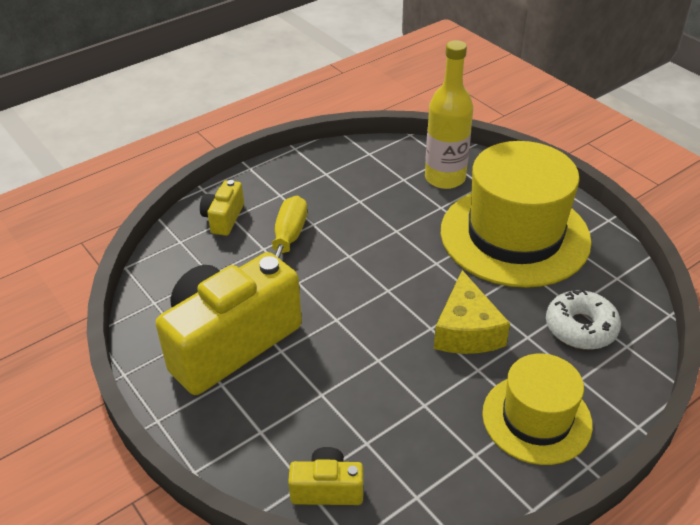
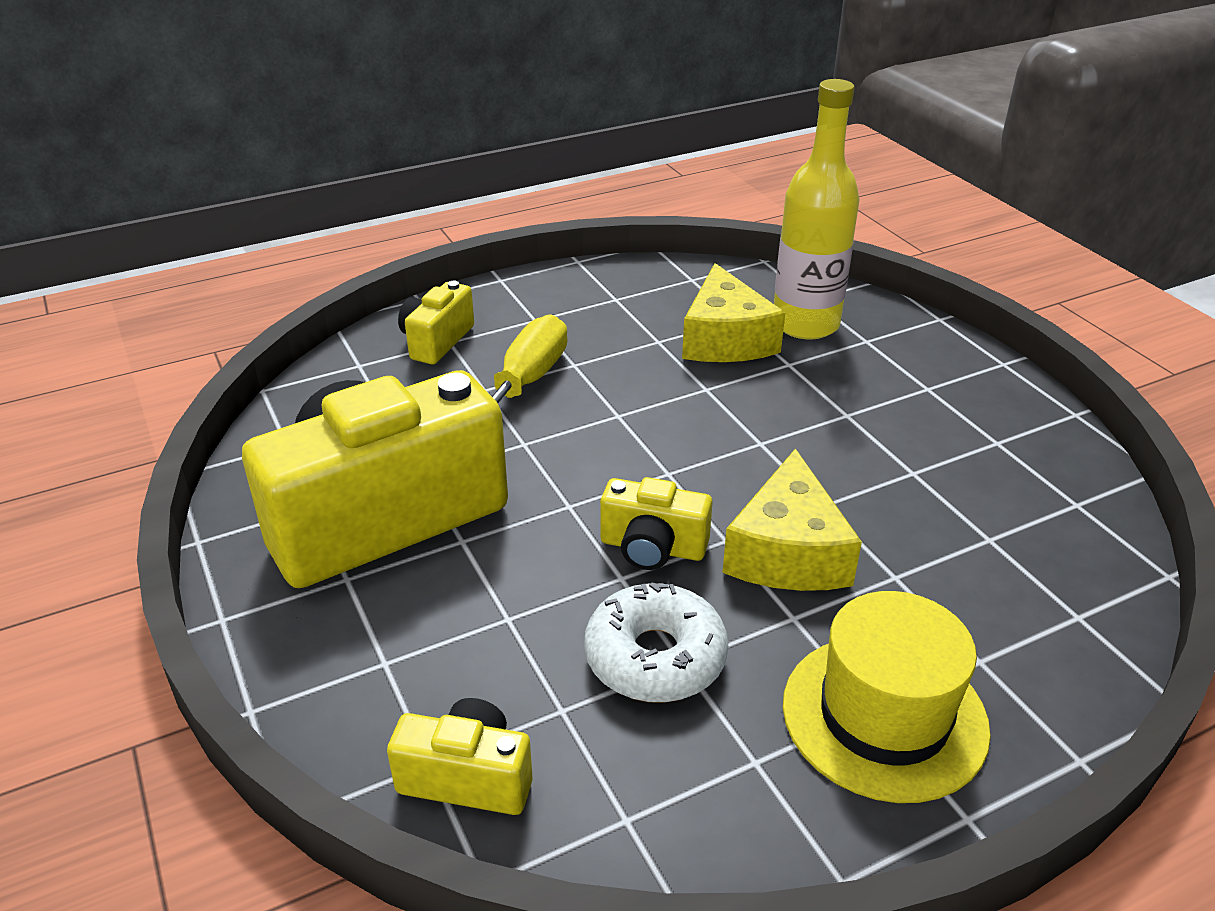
camera: 10 degrees right, 5 degrees down
(391, 339) = (652, 547): none -> yellow camera
(399, 194) = (725, 339): none -> yellow cheese
(514, 235) = (905, 418): yellow hat -> none
(580, 327) = (996, 574): white donut -> white donut (655, 657)

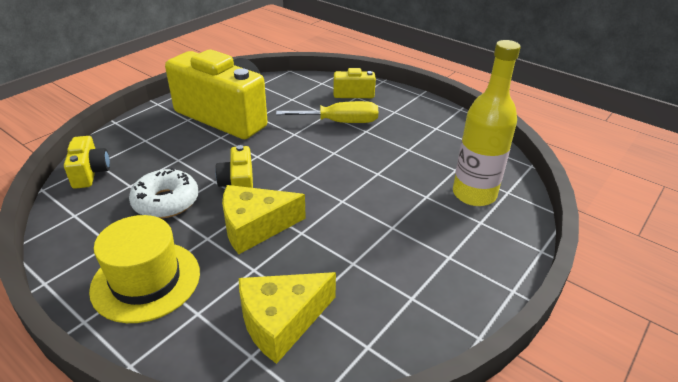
camera: 65 degrees right, 0 degrees up
(725, 339) = (430, 169): yellow cheese -> yellow cheese (281, 321)

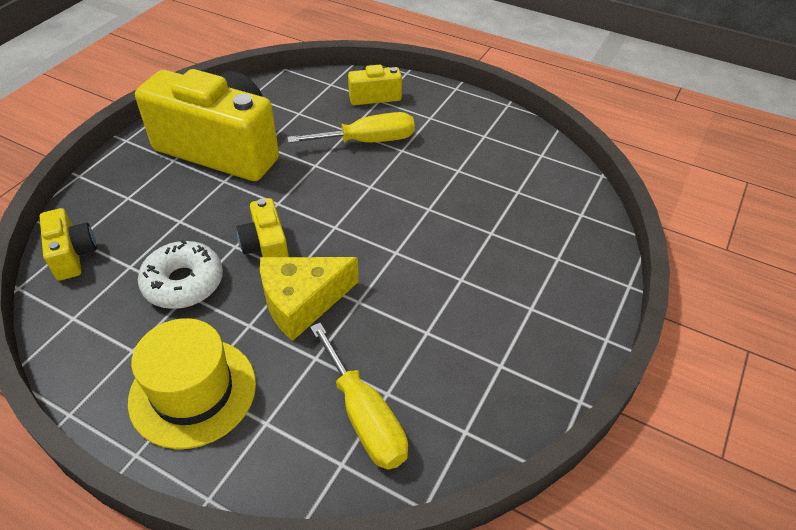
camera: 10 degrees left, 10 degrees up
(281, 321) = (364, 417): yellow cheese -> yellow screwdriver
(474, 194) = (545, 223): yellow bottle -> none

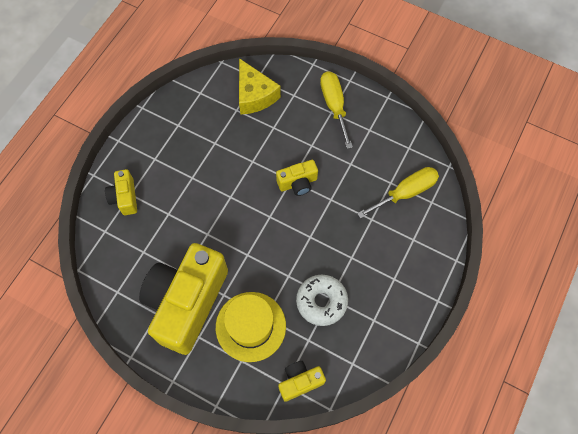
camera: 90 degrees left, 20 degrees up
(193, 391) = (398, 279): yellow hat -> yellow hat (250, 326)
(266, 247) = (289, 256): yellow camera -> yellow camera (298, 183)
(302, 301) = (333, 230): yellow cheese -> yellow cheese (254, 95)
(368, 141) = (181, 200): yellow screwdriver -> yellow screwdriver (334, 106)

